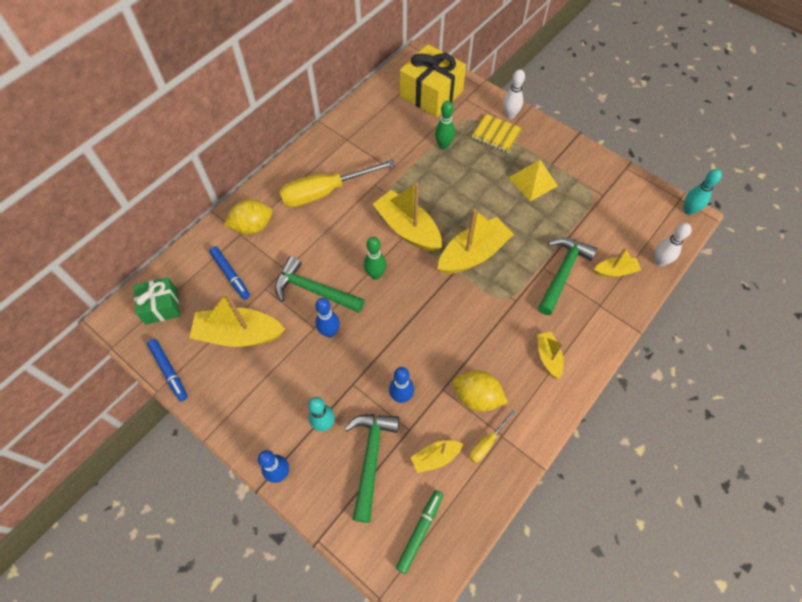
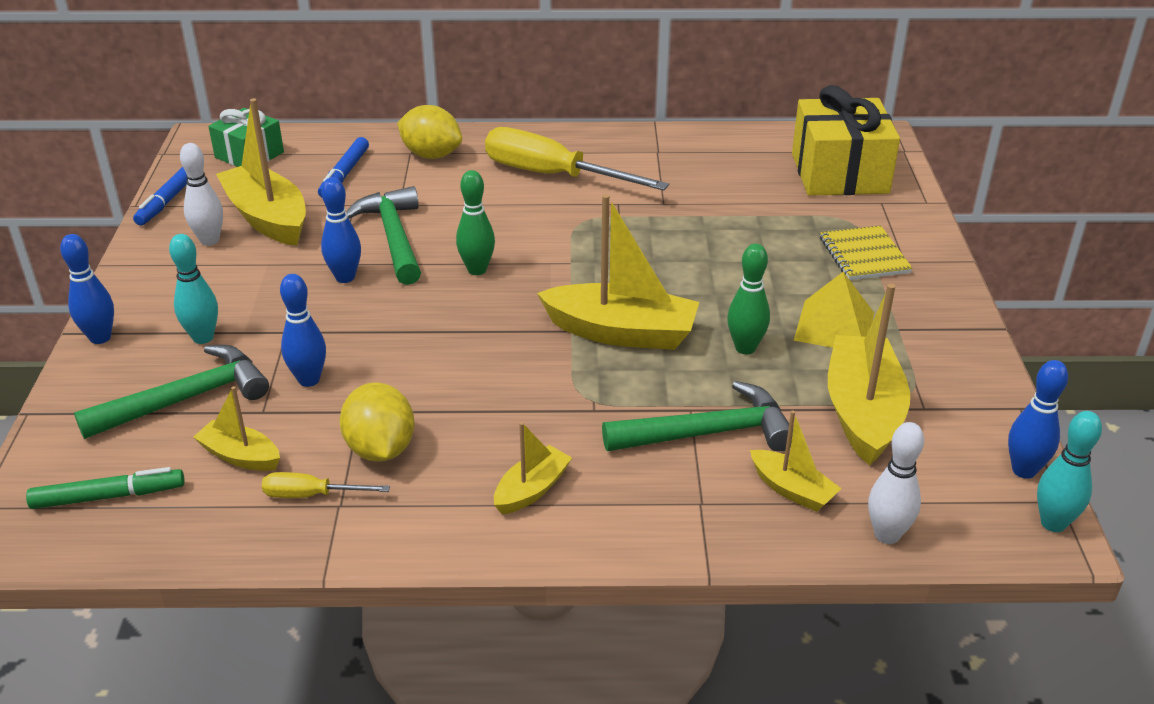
camera: 50 degrees right, 25 degrees down
(408, 229) = (585, 260): yellow boat -> yellow boat (863, 412)
(443, 145) = (769, 223): green bowling pin -> green bowling pin (745, 348)
(510, 115) = (920, 250): white bowling pin -> white bowling pin (209, 240)
(658, 195) = (1024, 470): none -> blue bowling pin

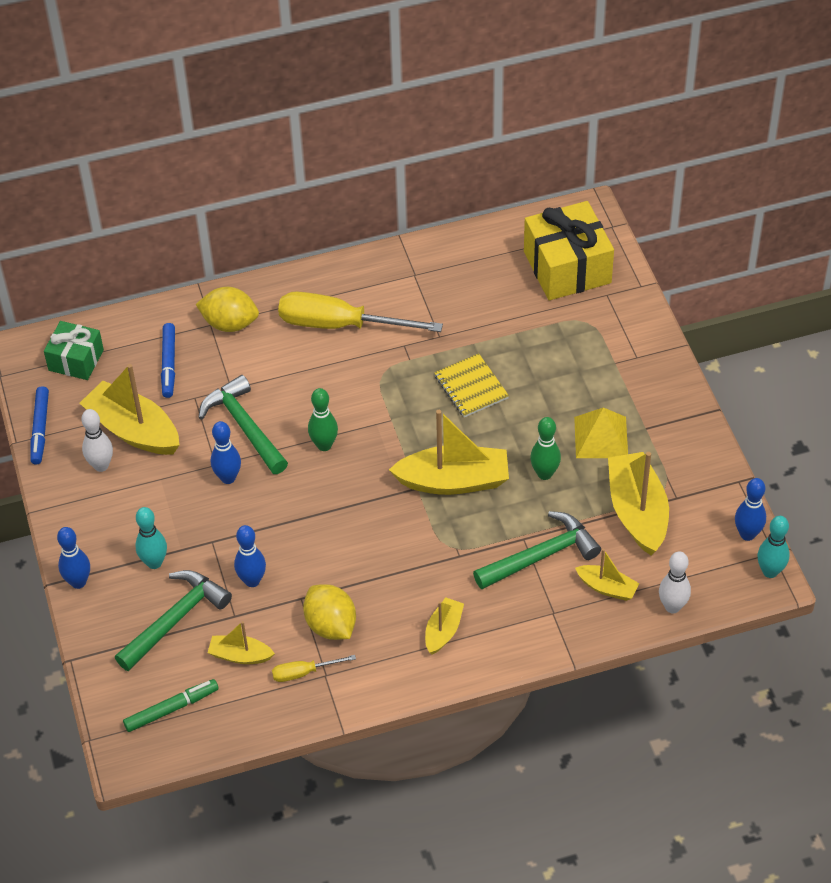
camera: 15 degrees left, 15 degrees up
(864, 255) = (606, 358): yellow notebook -> yellow notebook (471, 387)

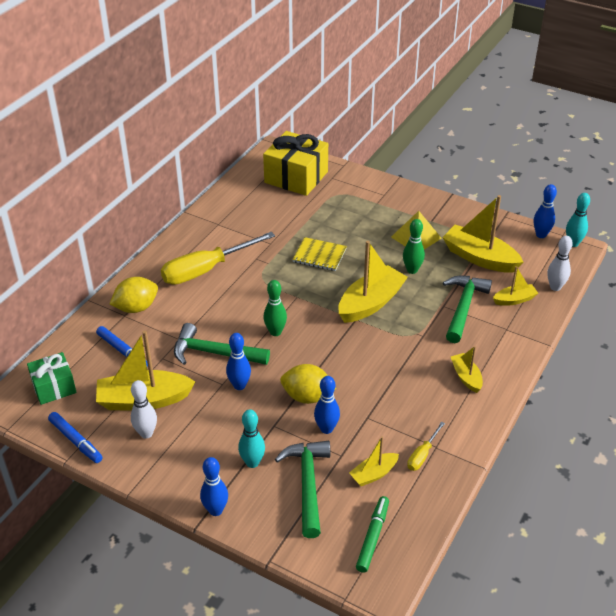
camera: 45 degrees left, 10 degrees down
(331, 625) = (403, 419): yellow lemon -> yellow lemon (307, 397)

